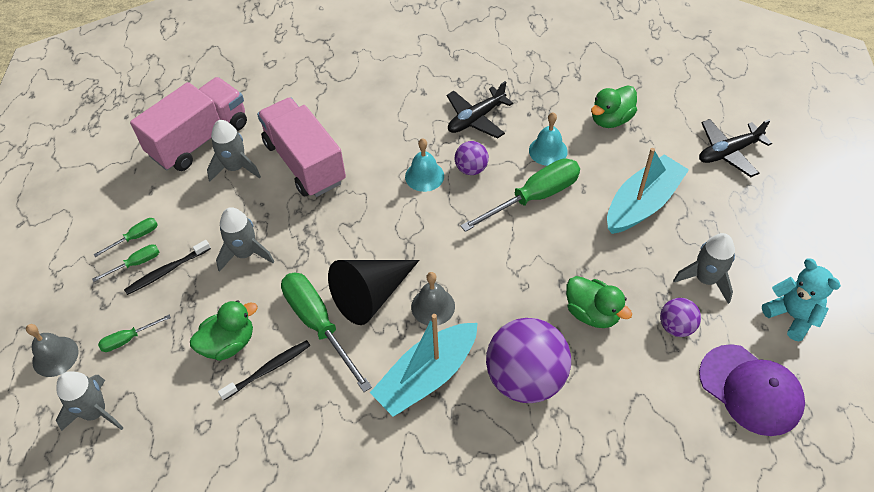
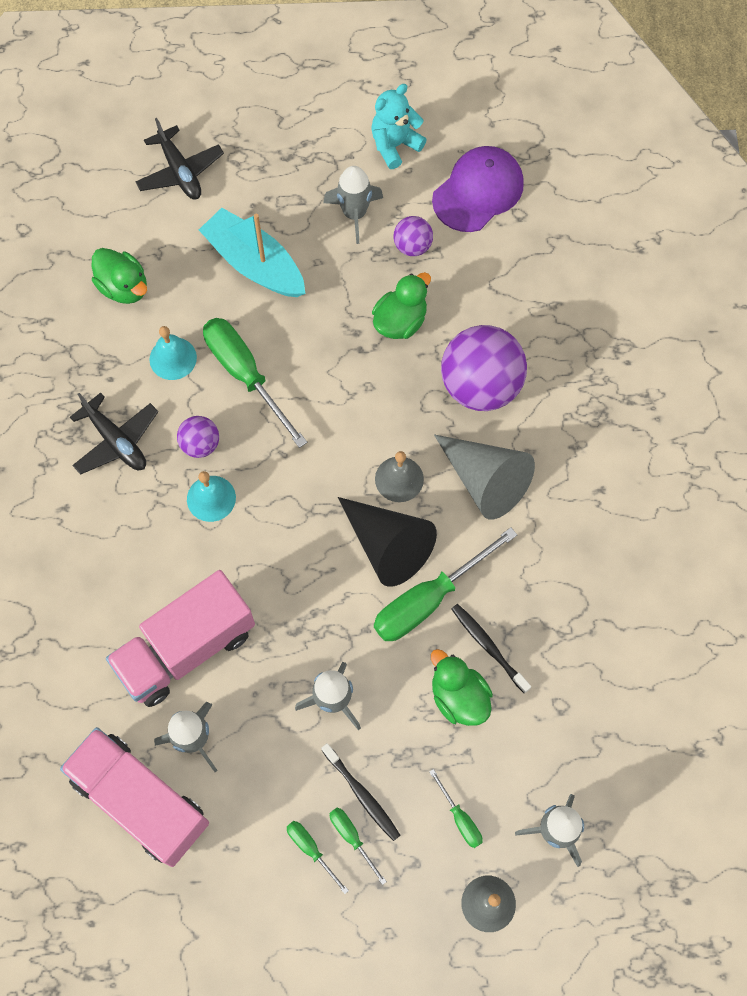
camera: 95 degrees left, 15 degrees up
(427, 376) = (485, 480): turquoise boat -> grey cone

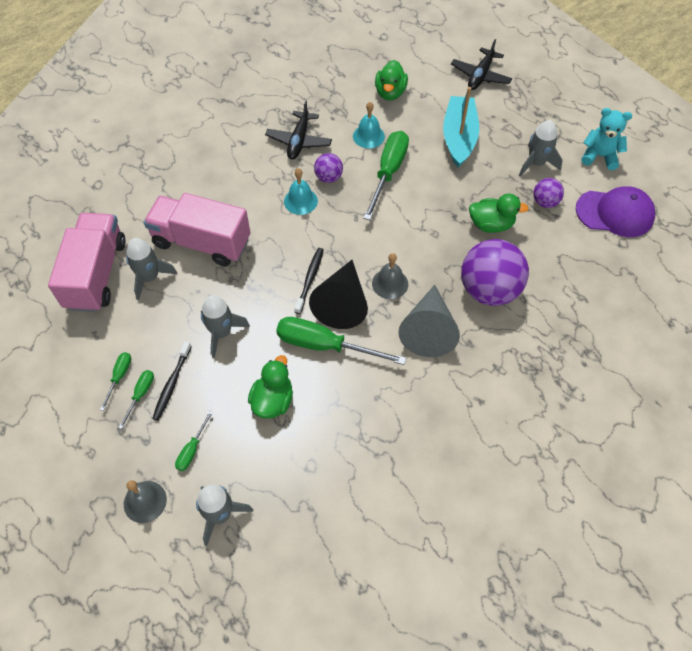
camera: 55 degrees right, 10 degrees down
(488, 646) = (319, 397): black toothbrush -> black toothbrush (310, 279)

